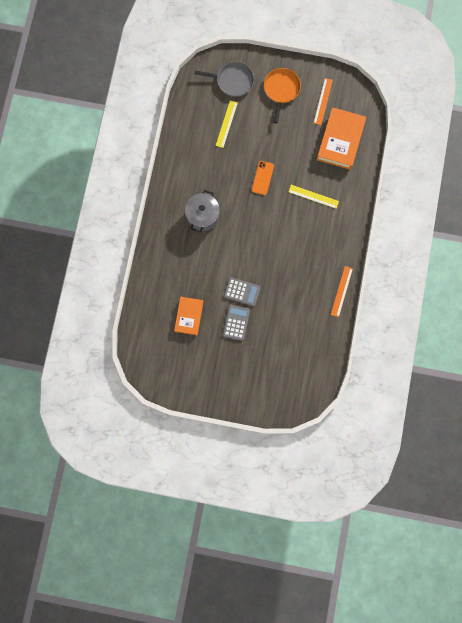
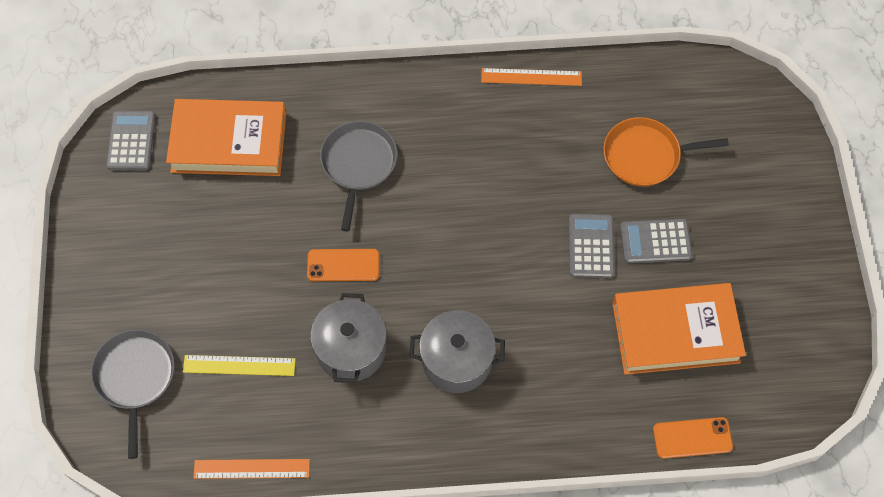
camera: 105 degrees left, 15 degrees down
(138, 307) = (692, 438): none -> orange phone
(189, 316) = (675, 332): orange book -> orange book, size x1.58
(220, 172) = (351, 349): none -> grey pot
(281, 90) = (139, 275): orange pan -> orange pan (645, 155)
(313, 196) = (358, 164): yellow ruler -> grey pan
(323, 101) = (150, 191): orange ruler -> orange ruler (251, 469)
(352, 97) = (131, 141): none -> grey calculator

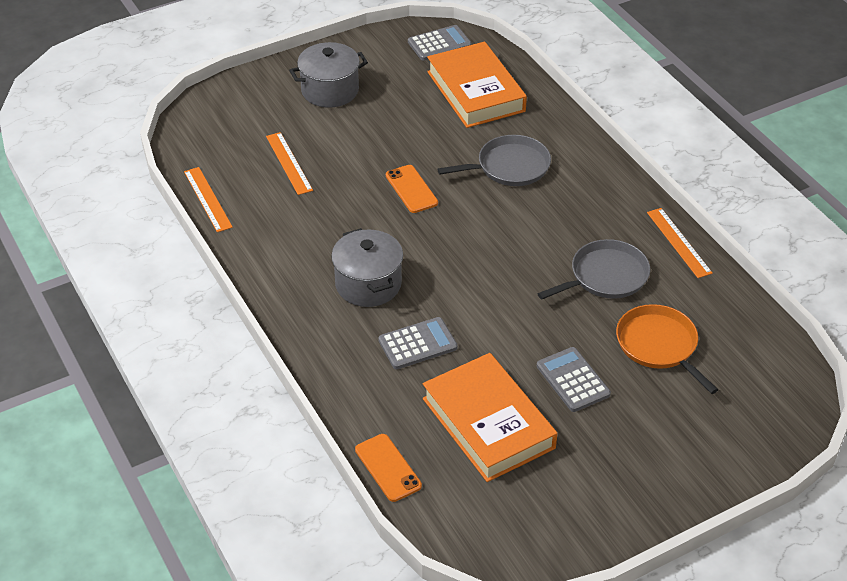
camera: 65 degrees right, 20 degrees down
(135, 377) = (247, 115): grey pan -> grey pan (605, 276)
(239, 365) = (289, 163): yellow ruler -> orange ruler
(351, 349) = (339, 219): grey pot -> grey pot (330, 90)
(591, 246) = (536, 336): grey calculator -> grey calculator (417, 344)

